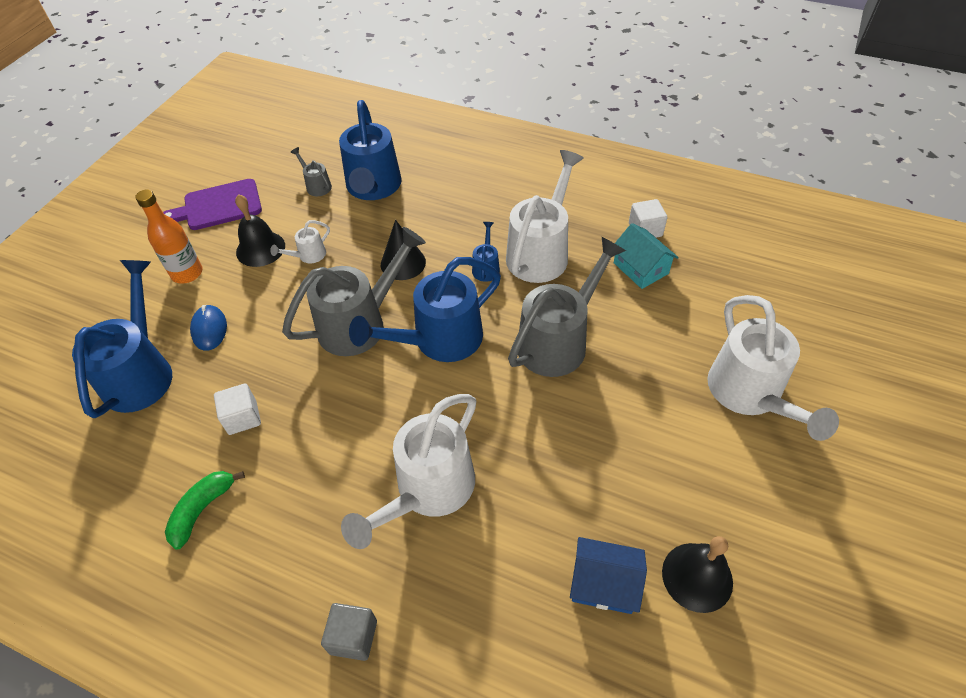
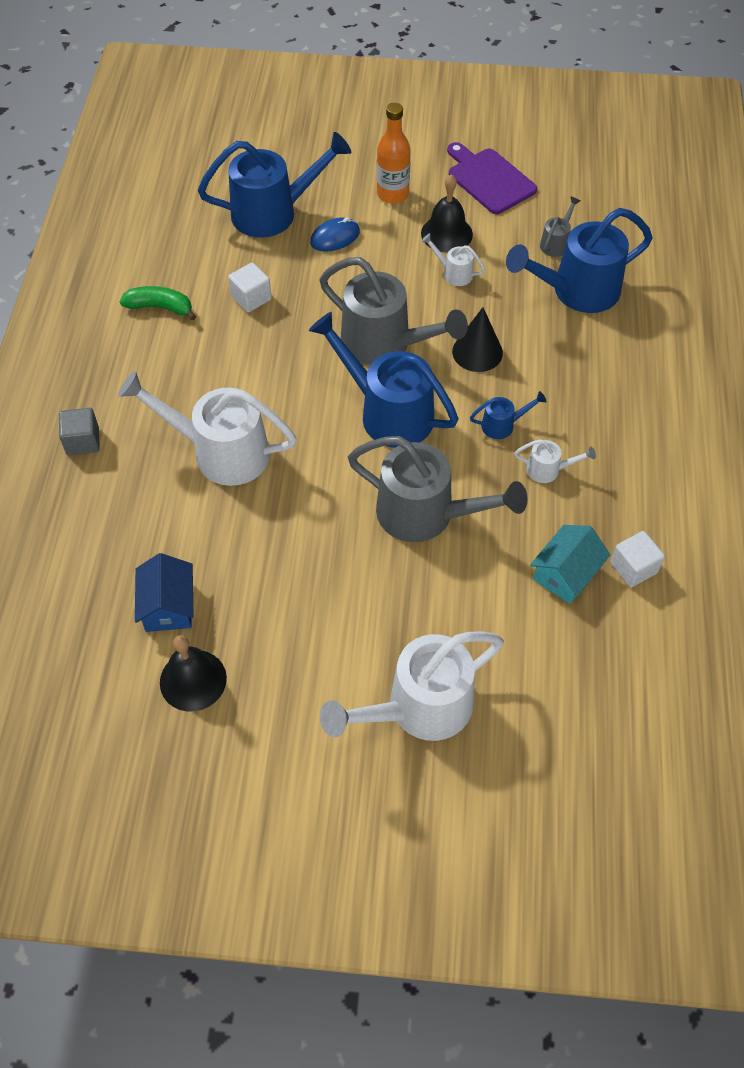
camera: 70 degrees right, 5 degrees up
(541, 252) = (548, 470): white watering can -> white watering can, size x0.44

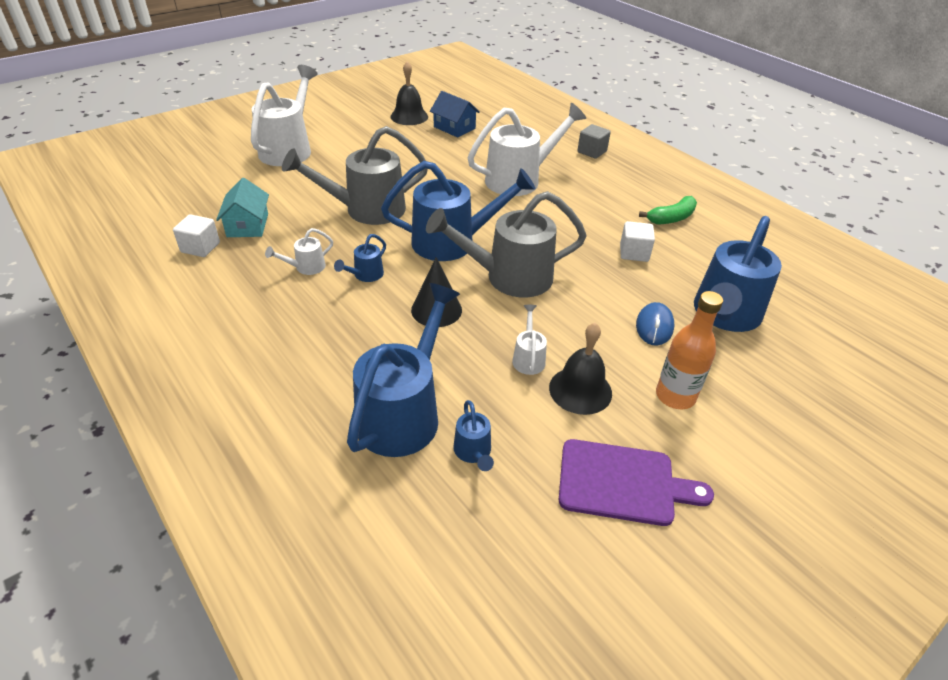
camera: 135 degrees right, 15 degrees down
(453, 273) = (528, 358): white watering can -> white watering can turned 75 degrees counterclockwise
(556, 243) = (473, 452): grey watering can -> blue watering can

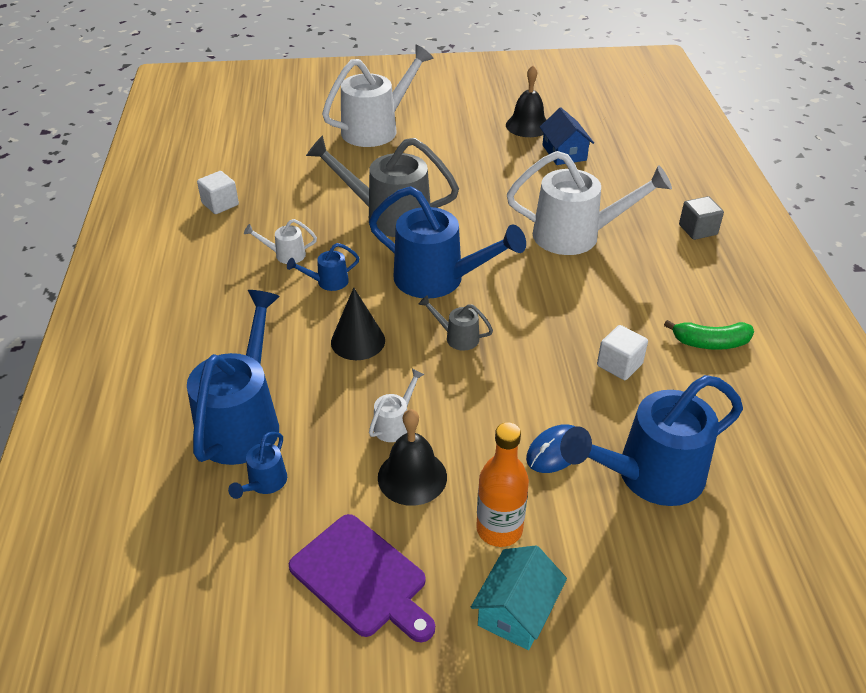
camera: 35 degrees right, 0 degrees up
(248, 225) = (274, 196): turquoise house -> turquoise house (517, 611)
(404, 412) = (243, 421): blue watering can -> blue watering can turned 45 degrees counterclockwise
(509, 277) = (457, 337): grey watering can -> grey watering can, size x0.44

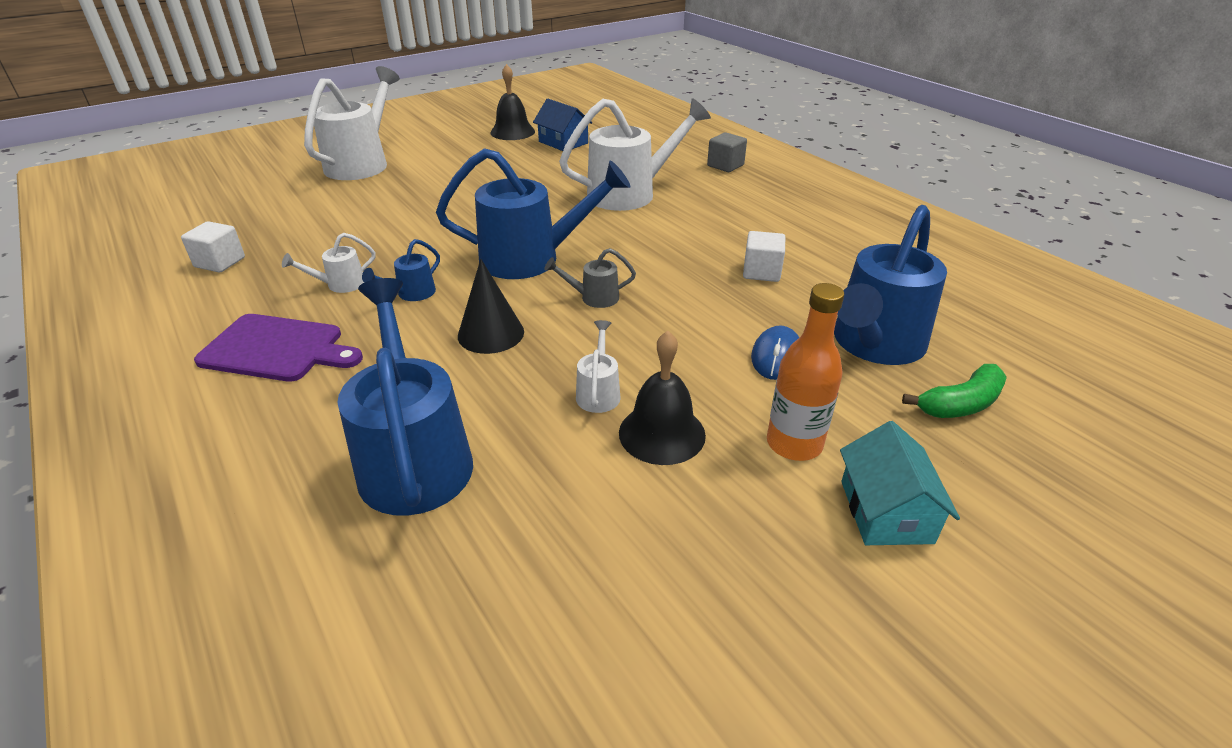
camera: 30 degrees left, 5 degrees down
(264, 483) = (495, 511): blue watering can -> none
(362, 578) = (701, 559): purple cutting board -> purple cutting board (277, 349)
(388, 216) = (434, 224): grey watering can -> none
(710, 343) = (816, 234): green banana -> green banana (960, 404)

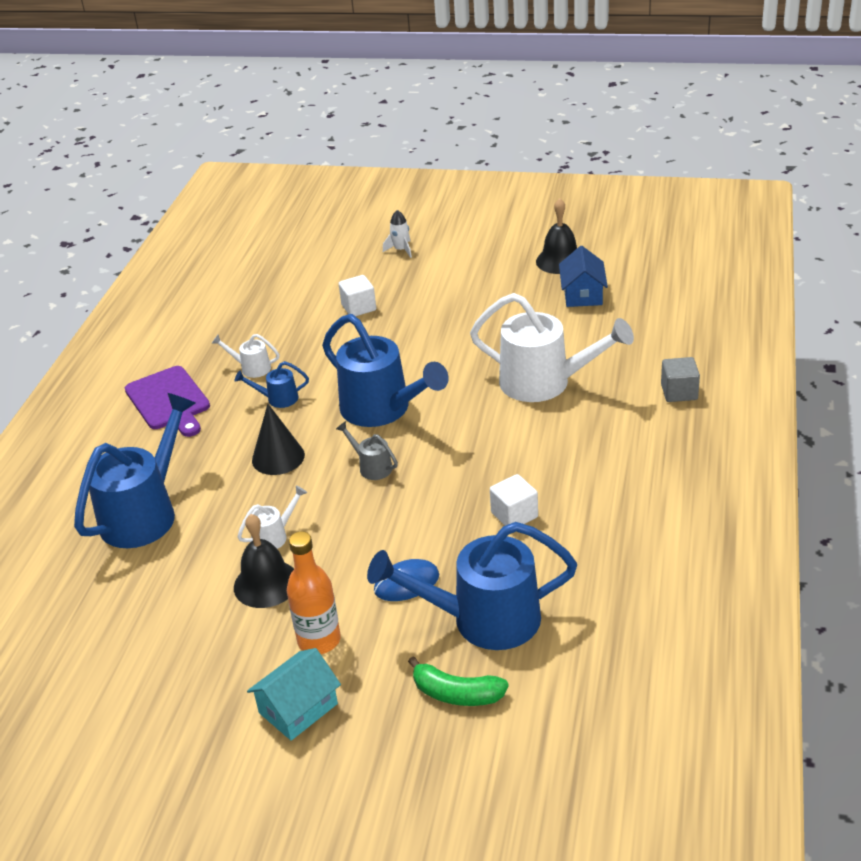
camera: 50 degrees right, 0 degrees up
(220, 262) = (214, 312): white cube -> white cube (359, 308)
(362, 163) = (401, 250): white watering can -> white rocket

